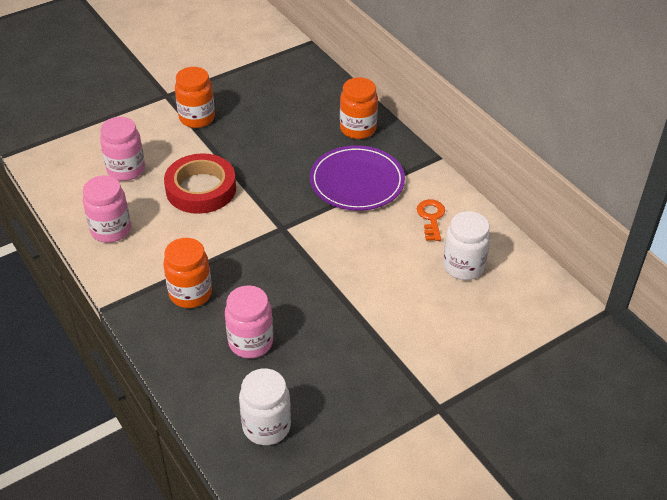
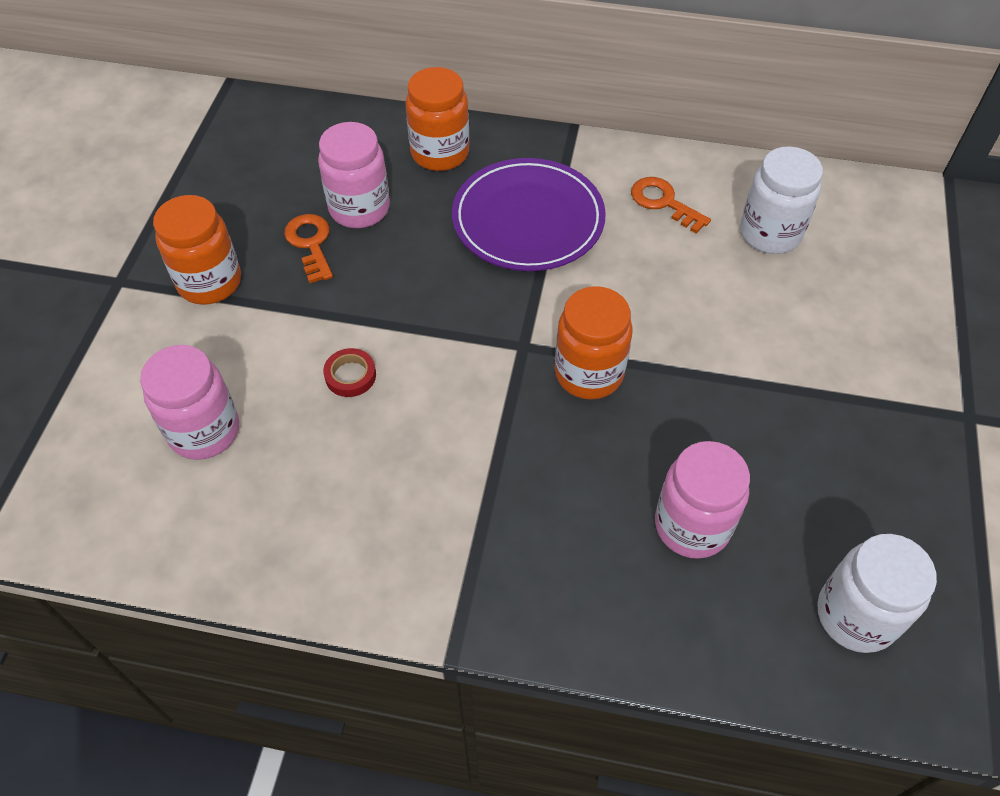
camera: 45 degrees left, 10 degrees up
(111, 230) = (303, 536): pink jar -> pink jar (359, 209)
(190, 293) = (534, 530): orange jar -> orange jar (589, 373)
(201, 189) = (350, 375): red tape -> red tape, size x0.41
(253, 129) = (311, 244): none -> orange key

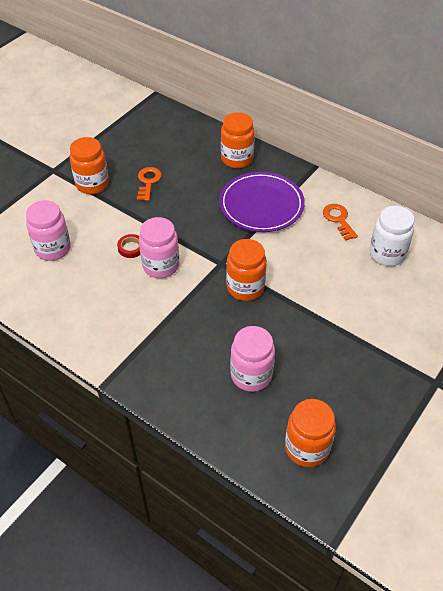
camera: 25 degrees right, 5 degrees down
(359, 209) = (181, 173): pink jar -> pink jar (161, 266)
(856, 615) = (307, 448): white jar -> orange jar

